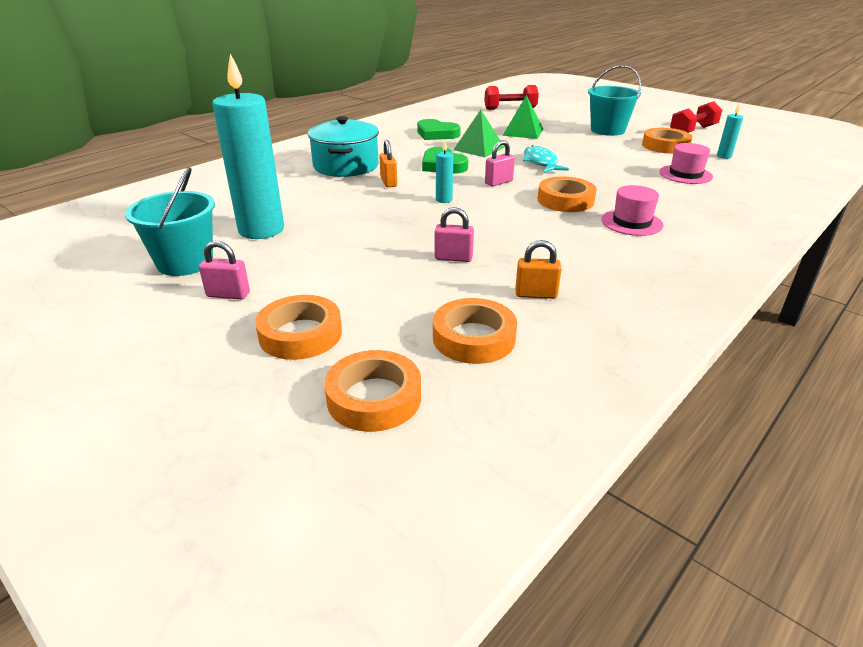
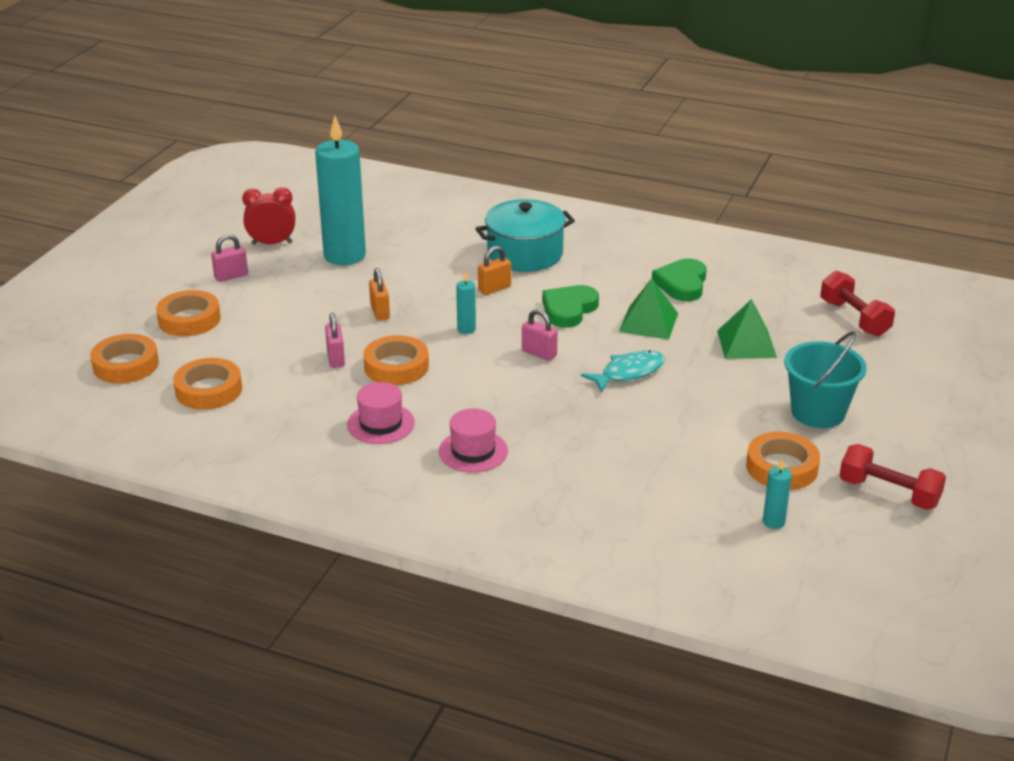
camera: 70 degrees right, 0 degrees up
(185, 262) = (272, 243): turquoise bucket -> red clock
(228, 295) = (231, 276): pink padlock -> pink padlock turned 75 degrees clockwise
(536, 294) = (286, 409): orange padlock -> orange padlock (380, 312)
(565, 200) = (511, 403): orange tape -> orange tape (396, 366)
(685, 174) = (663, 487): pink hat -> pink hat (381, 424)

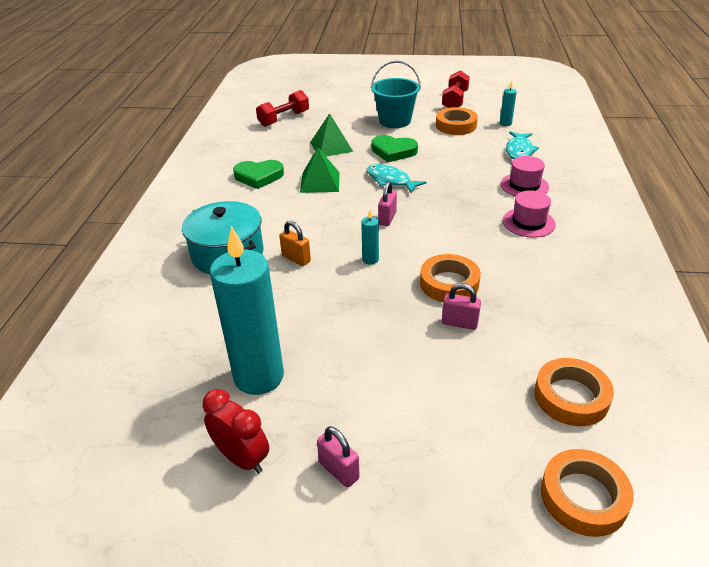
camera: 105 degrees left, 5 degrees up
(189, 319) = (455, 473): orange tape -> none
(272, 243) = (242, 458): red clock -> red clock turned 150 degrees clockwise
(335, 358) = (459, 323): pink padlock -> pink padlock turned 45 degrees clockwise
(380, 312) = (366, 317): orange padlock -> none
(381, 424) = (532, 271): pink hat -> pink hat (524, 185)
(569, 309) = (316, 216): green heart -> green heart (393, 151)
(667, 505) = (519, 151): none -> turquoise fish

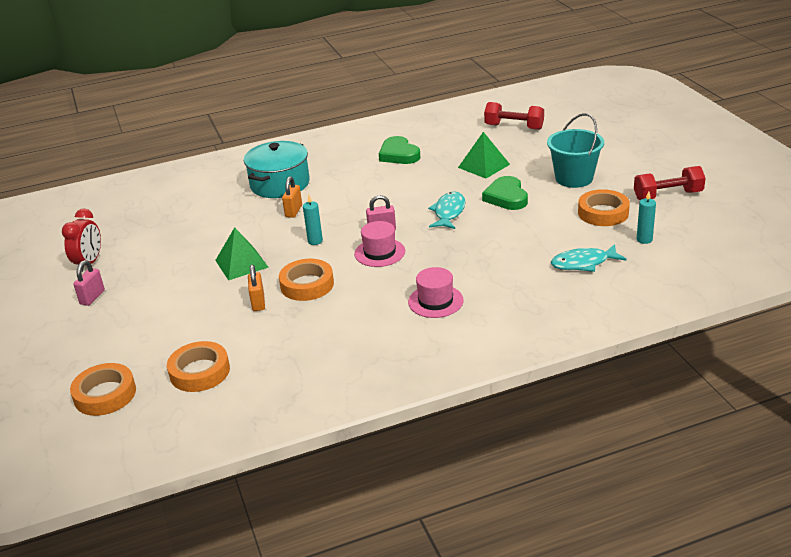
camera: 65 degrees right, 5 degrees down
(259, 376) = (158, 243): turquoise candle -> none
(320, 182) = (414, 182): green pyramid -> green pyramid (241, 263)
(459, 323) = (258, 303): pink padlock -> orange padlock
(524, 185) = (507, 283): pink hat -> pink hat (379, 252)

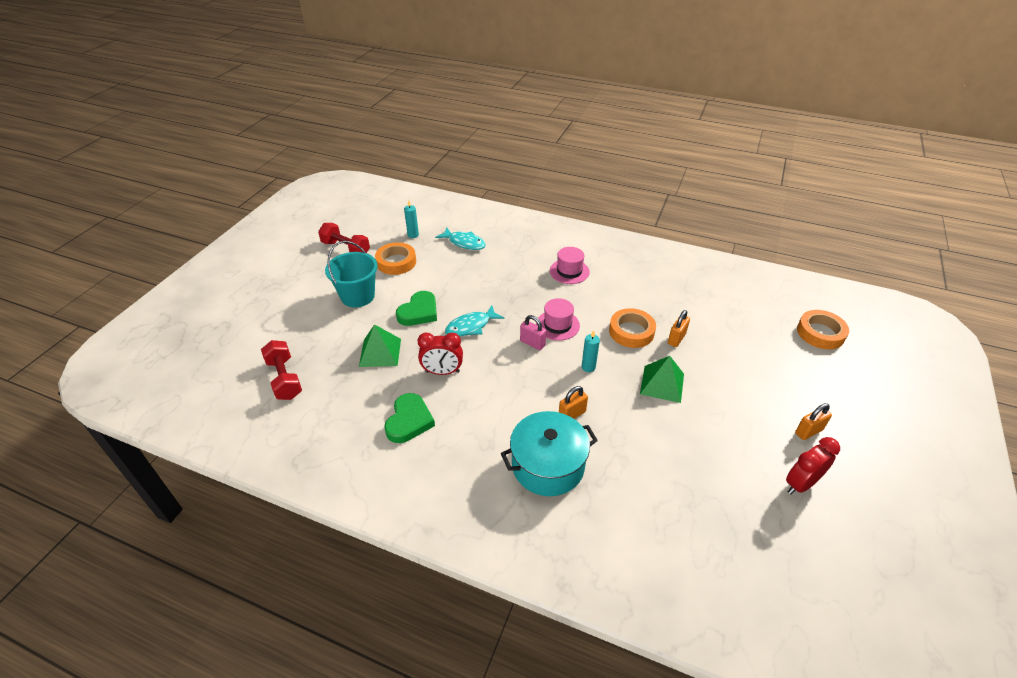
camera: 140 degrees left, 10 degrees up
(92, 297) = (808, 431): pink padlock -> orange padlock
(199, 372) = (749, 312): orange tape -> none
(421, 181) = (442, 372): none -> red clock

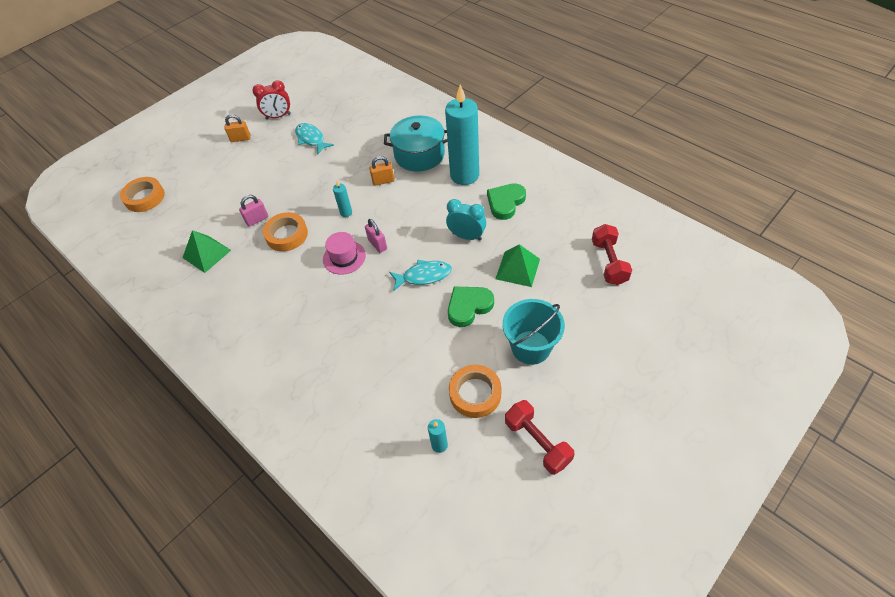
camera: 155 degrees left, 10 degrees up
(442, 372) = (467, 236): red clock -> turquoise clock
(464, 243) = (378, 406): turquoise fish -> turquoise fish (311, 139)
(472, 447) = (464, 175): none -> turquoise candle
(569, 271) = (288, 320): pink hat -> none
(662, 384) = (302, 187): green pyramid -> green pyramid (207, 254)
(676, 339) = (257, 219): orange padlock -> pink padlock

